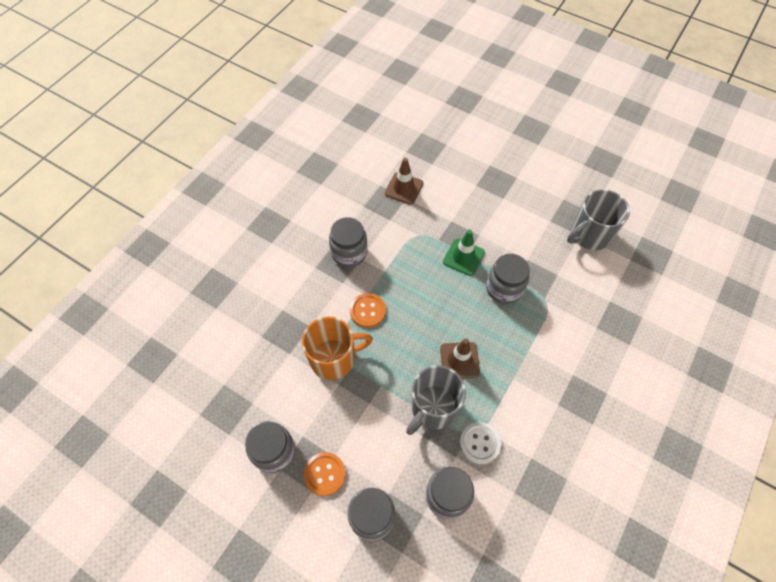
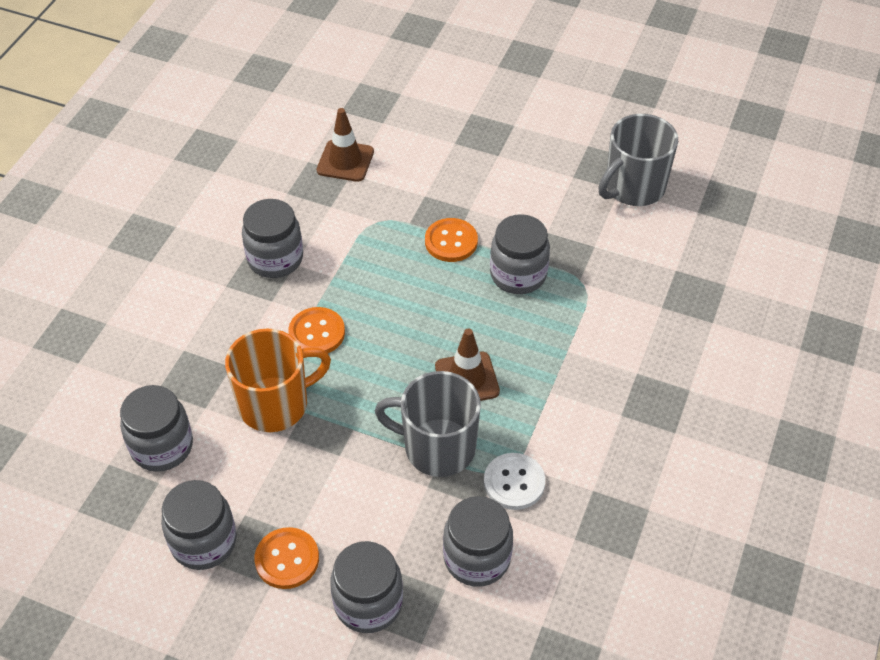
camera: 10 degrees left, 10 degrees down
(258, 377) = (162, 447): none -> grey jar
(433, 408) = (437, 447): grey mug -> grey mug turned 75 degrees clockwise
(463, 257) = (451, 241): green traffic cone -> orange button

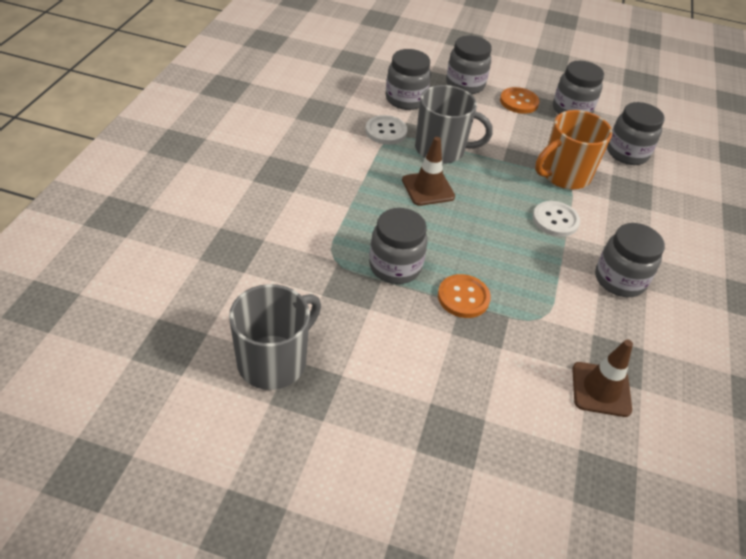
camera: 170 degrees right, 5 degrees down
(317, 333) = (555, 220): orange button -> white button

